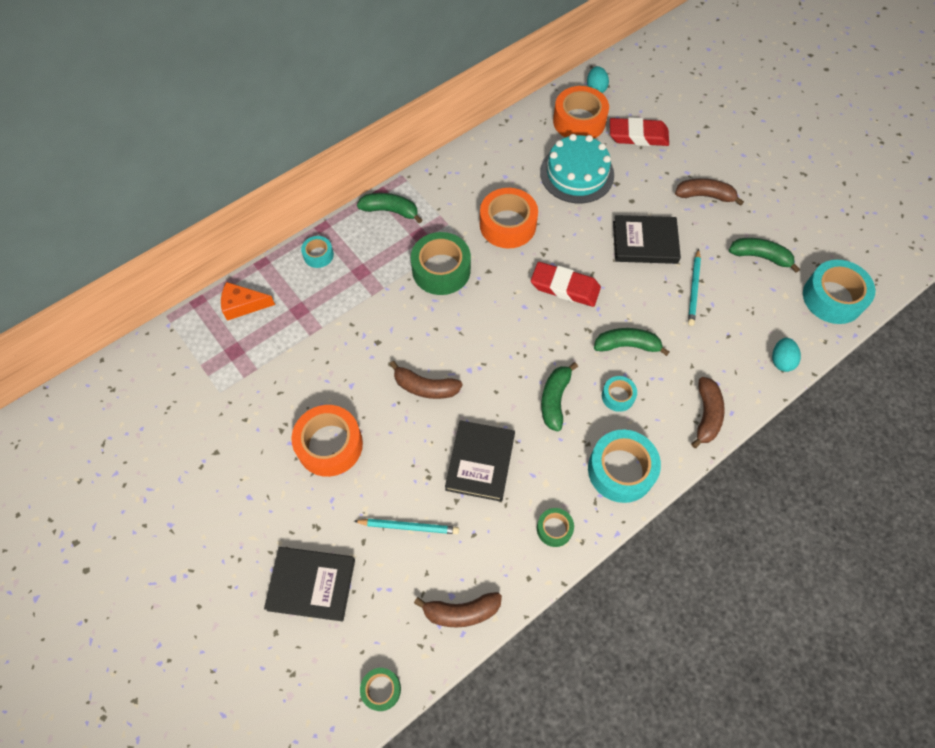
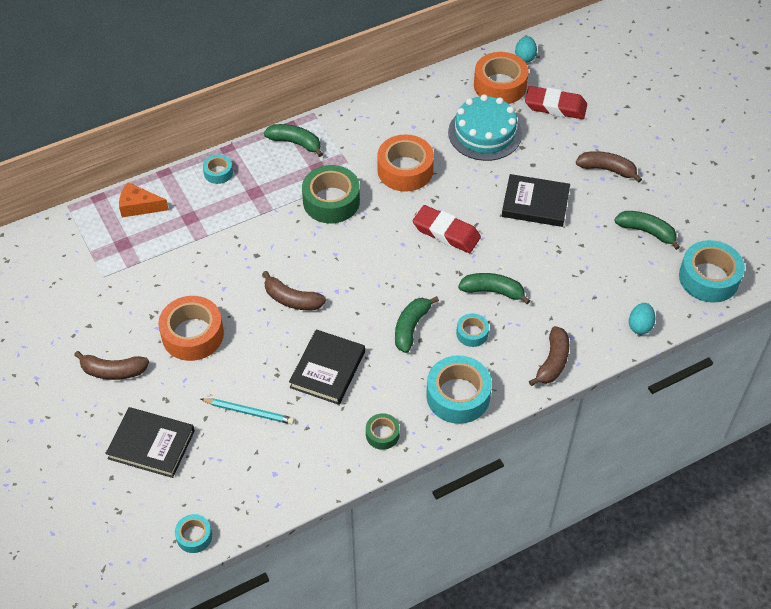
camera: 10 degrees right, 10 degrees down
(381, 689) = (194, 536): green tape -> turquoise tape
(461, 612) = (280, 487): brown banana -> brown banana (113, 371)
(693, 289) = (572, 251): turquoise pencil -> none

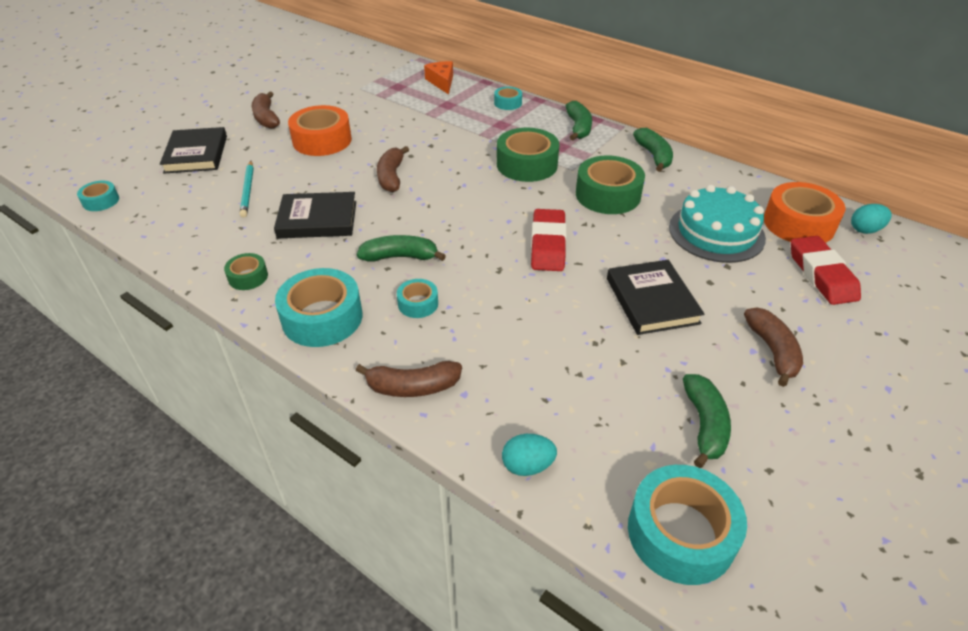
camera: 65 degrees right, 10 degrees down
(405, 170) = (608, 195): orange tape -> green tape
(493, 291) = (490, 303): green banana -> green banana (654, 156)

